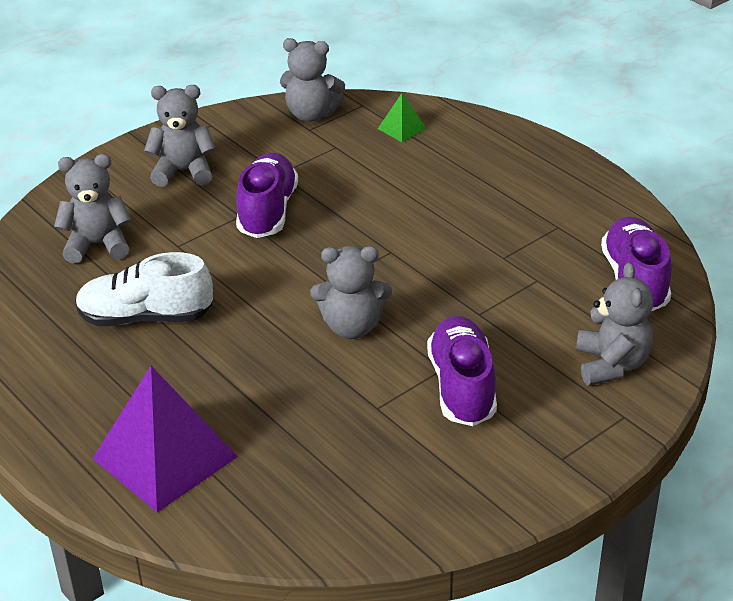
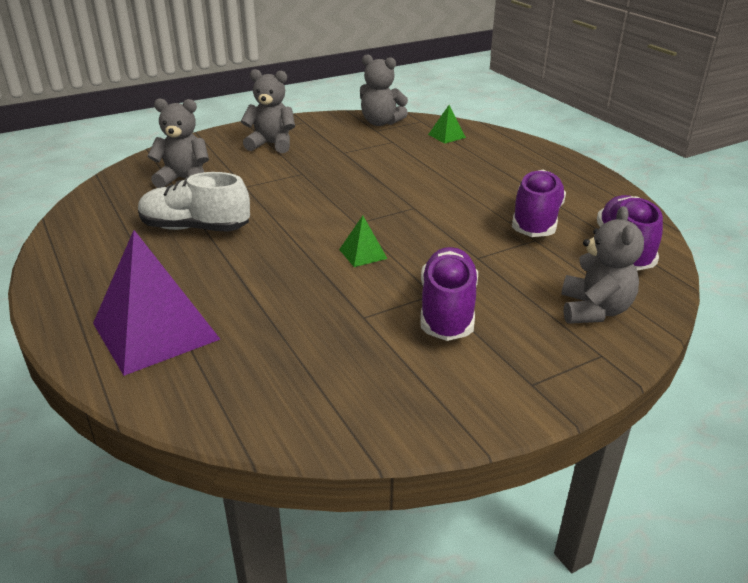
camera: 10 degrees right, 5 degrees down
(267, 211) = (324, 173): purple shoe -> purple shoe (536, 220)
(352, 326) = (363, 254): grey teddy bear -> green pyramid

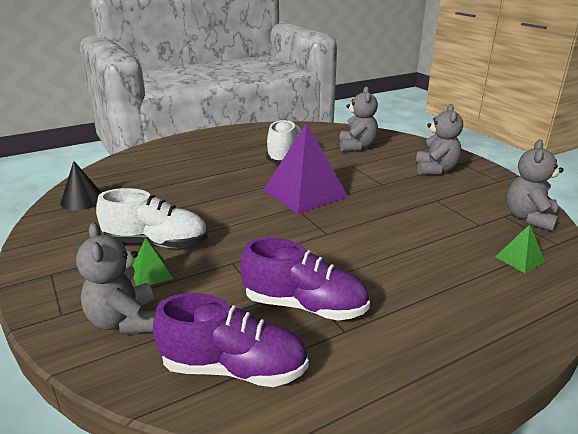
camera: 90 degrees right, 5 degrees down
(156, 331) = (173, 156): purple pyramid -> purple pyramid (305, 193)
(321, 405) = (82, 200): none -> black cone
(363, 254) = (245, 210): green pyramid -> green pyramid (151, 273)
(447, 310) = (156, 243): purple shoe -> white shoe
(594, 310) = (124, 321): grey teddy bear -> grey teddy bear turned 60 degrees clockwise

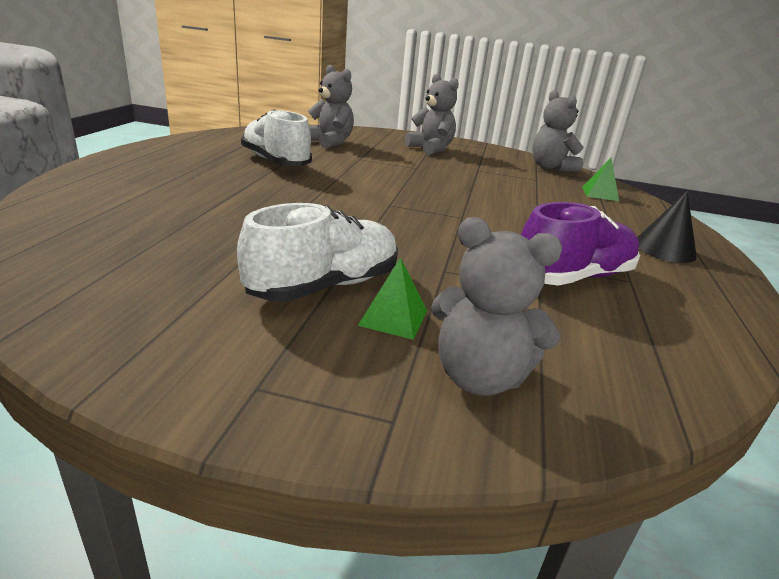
camera: 50 degrees left, 0 degrees up
(82, 200) = (80, 280): black cone -> black cone (664, 249)
(234, 368) = (645, 351): purple shoe -> none
(305, 193) = (370, 190): purple pyramid -> none

